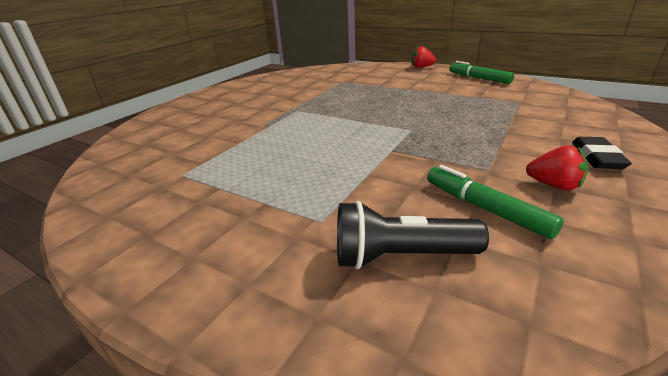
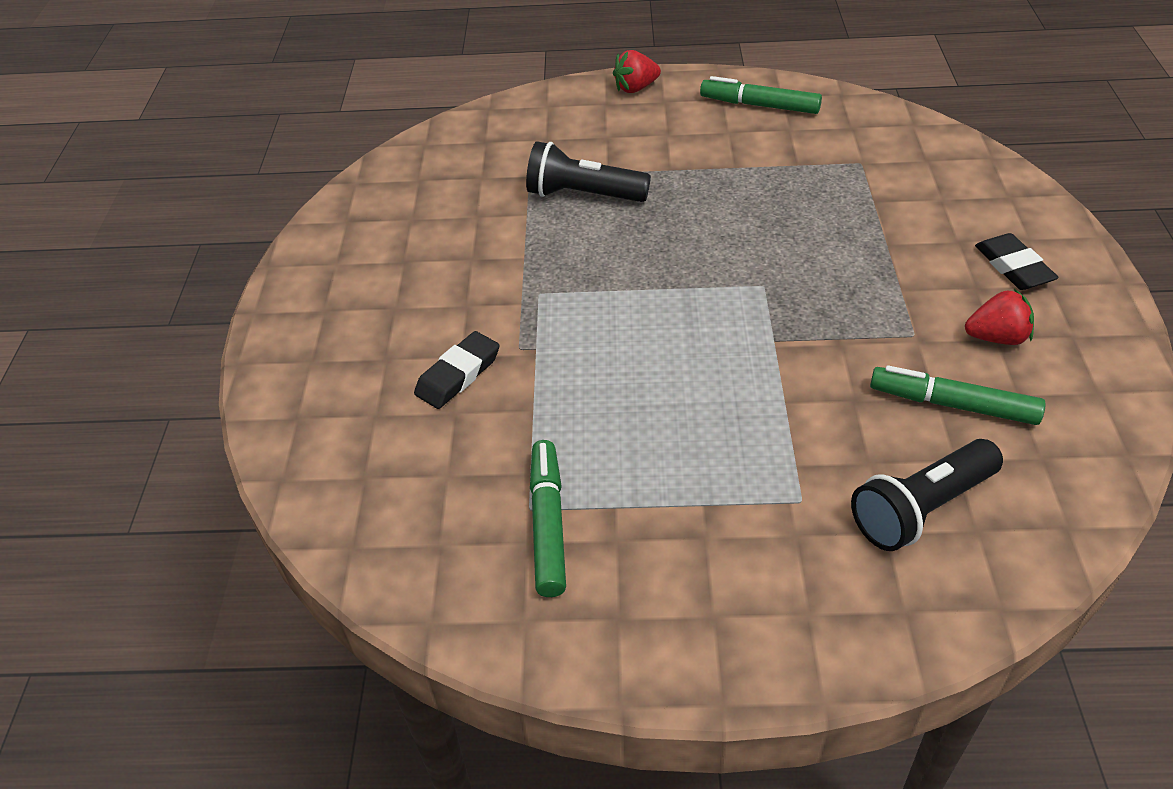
camera: 30 degrees left, 15 degrees up
(180, 183) = (548, 524): none -> green marker
(227, 125) = (458, 375): none -> black eraser
(358, 89) = (583, 195): none -> black flashlight

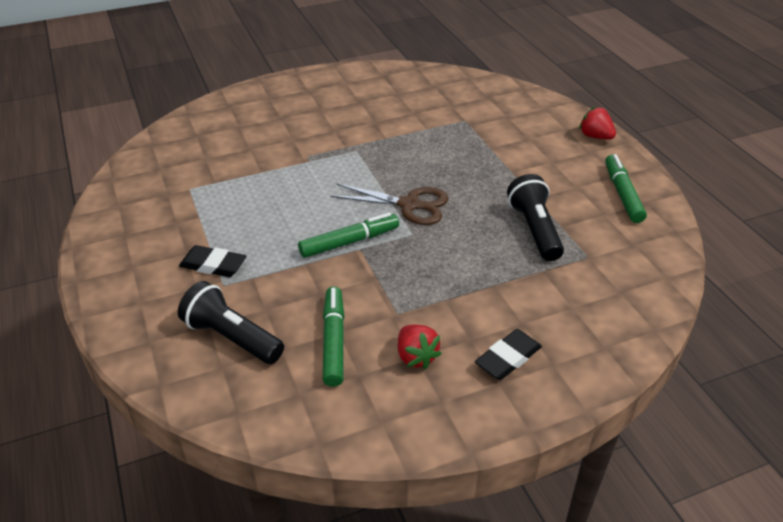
camera: 65 degrees right, 5 degrees down
(458, 375) = (277, 142): black eraser -> black eraser (213, 265)
(548, 524) = (181, 197): green marker -> green marker (349, 242)
(583, 195) = (459, 144): black flashlight -> black flashlight (534, 230)
(699, 272) = (410, 205): none -> brown scissors

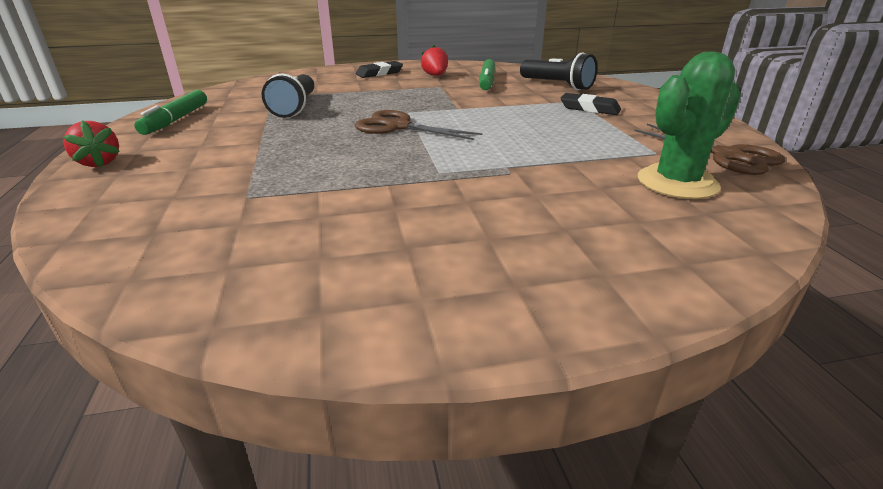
camera: 170 degrees left, 10 degrees down
(135, 190) = (727, 156): none -> brown scissors
(196, 157) = (677, 183): none -> green cactus
(349, 242) = (467, 112): green marker -> none

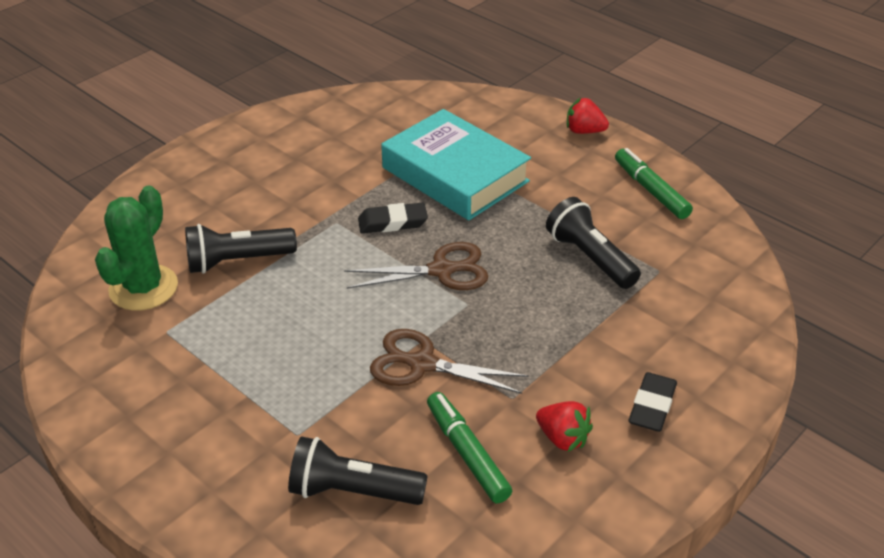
camera: 145 degrees right, 10 degrees up
(275, 171) = (455, 174): none -> turquoise book
(565, 174) = (237, 261): none -> black flashlight
(589, 108) = (268, 415): black eraser -> black eraser (392, 222)
(727, 156) = (96, 356): brown scissors -> brown scissors (421, 364)

